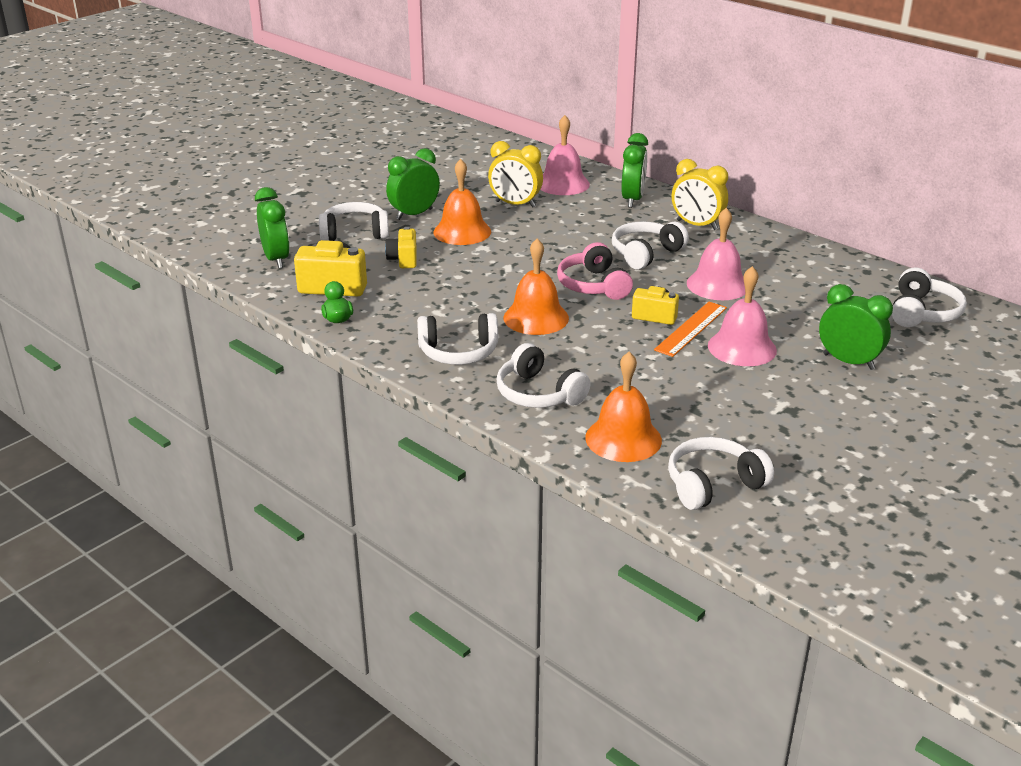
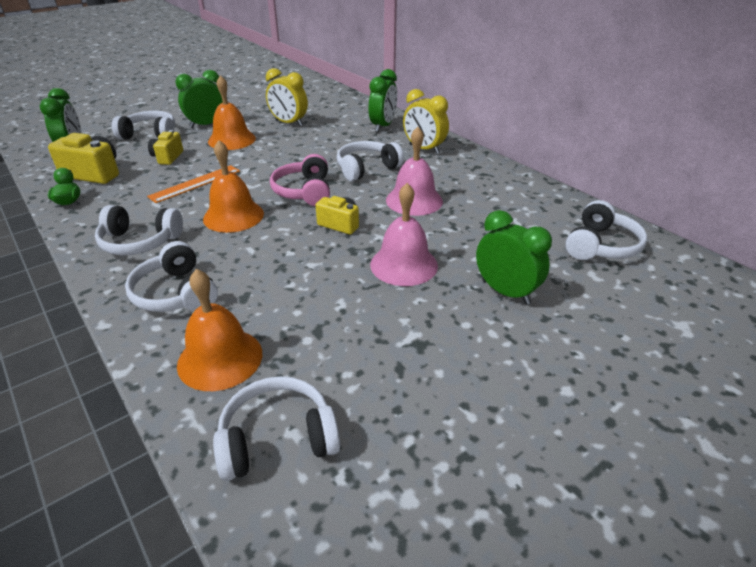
camera: 10 degrees right, 5 degrees up
(563, 184) = (336, 111): pink bell -> none
(691, 329) = (366, 240): orange ruler -> orange ruler (195, 183)

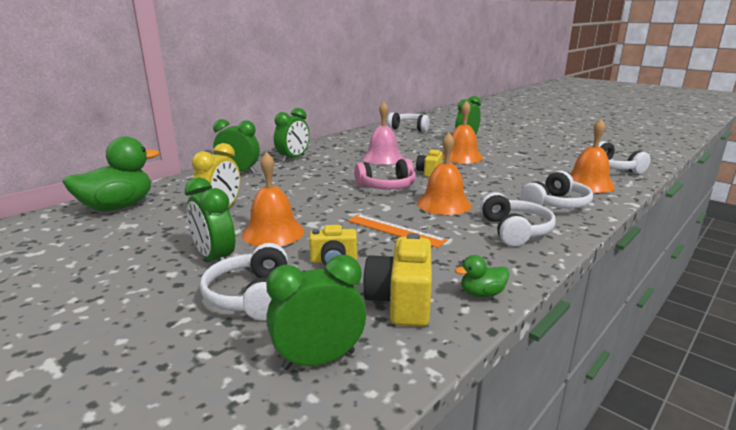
camera: 100 degrees left, 15 degrees down
(317, 95) = (118, 207): none -> green duck
(366, 168) = (336, 172): white headphones -> none
(404, 265) = (461, 157): pink bell -> orange bell
(424, 149) = (293, 158): yellow clock -> green clock

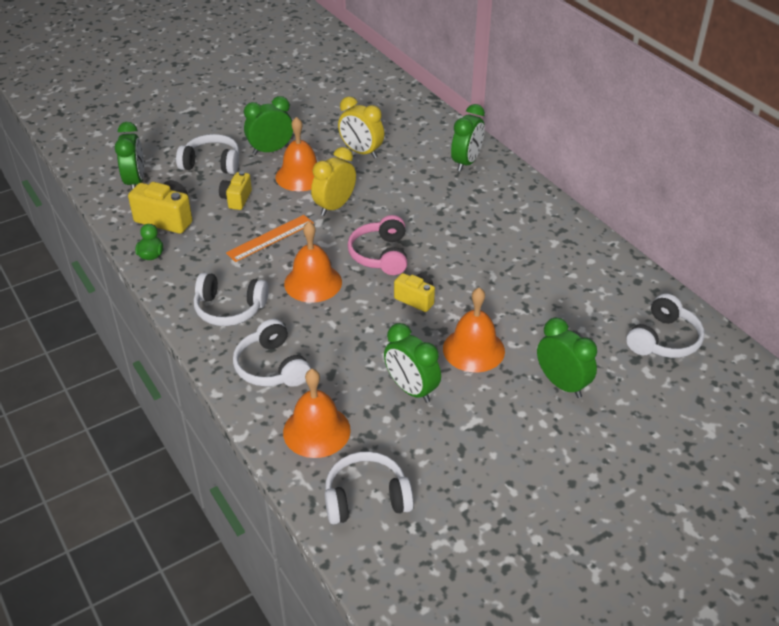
camera: 105 degrees right, 20 degrees up
(118, 207) = (392, 104): green duck -> none
(293, 158) = (508, 201): green clock -> green clock (411, 389)
(326, 210) = (334, 206): none -> yellow clock
(383, 158) = (490, 273): pink bell -> none

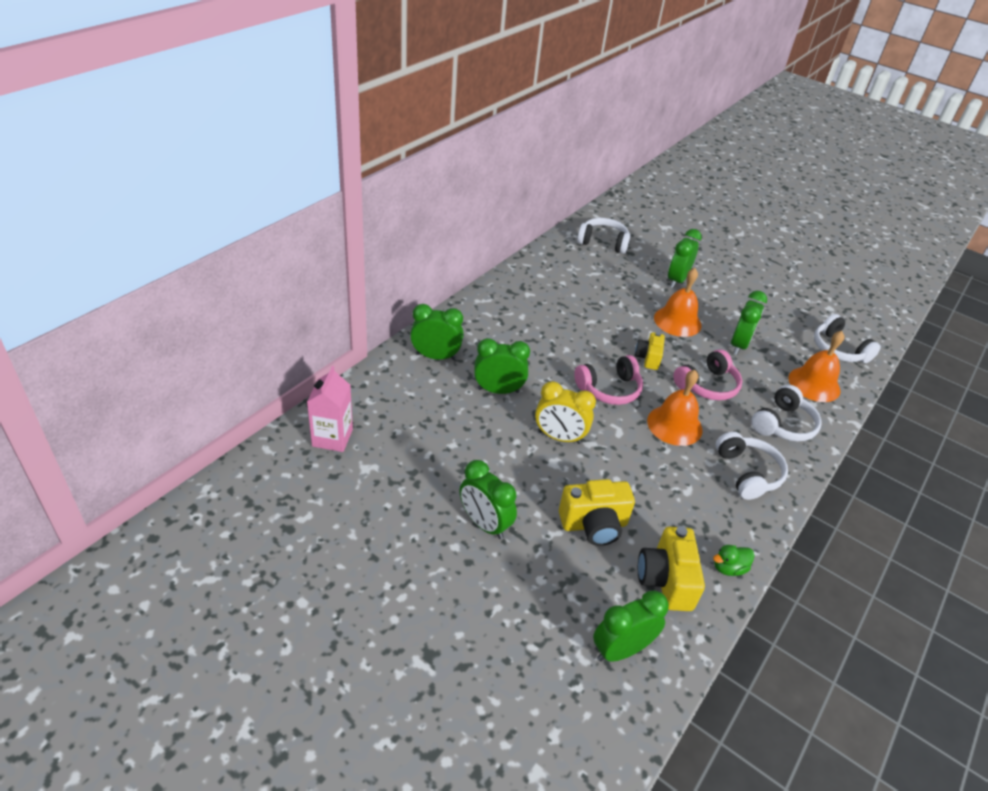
camera: 115 degrees left, 0 degrees up
(212, 163) = (540, 577): white headphones -> none
(236, 199) = (594, 525): yellow camera -> yellow camera, size x1.58
(270, 238) = (637, 474): orange ruler -> none
(300, 176) = (521, 479): orange bell -> none
(355, 330) = (707, 385): none -> pink headphones
(361, 152) = (452, 439): yellow clock -> none
(389, 102) = (332, 438): none -> pink carton
(407, 187) = (498, 390): none -> green clock

